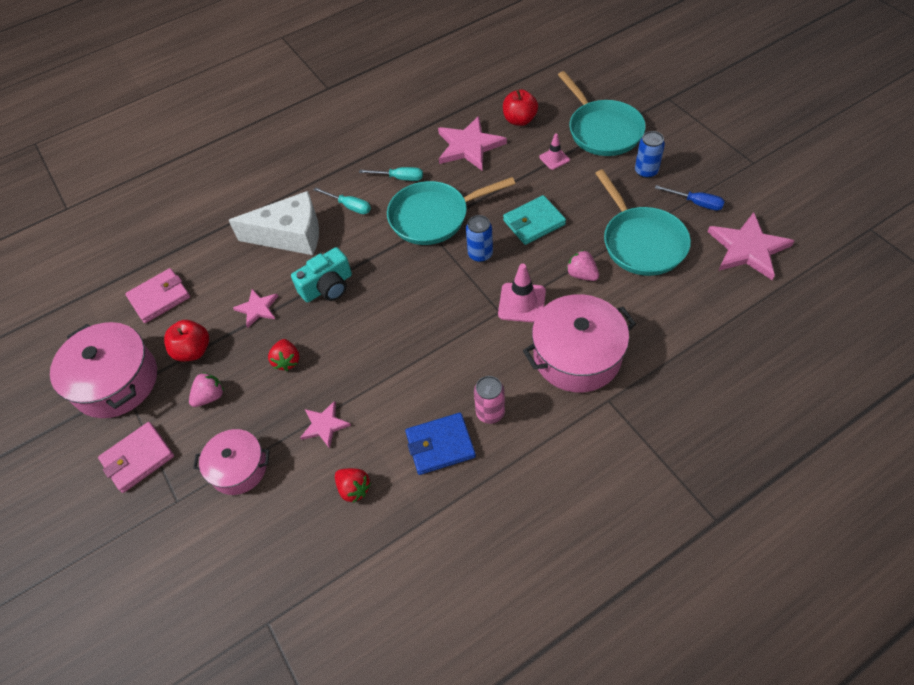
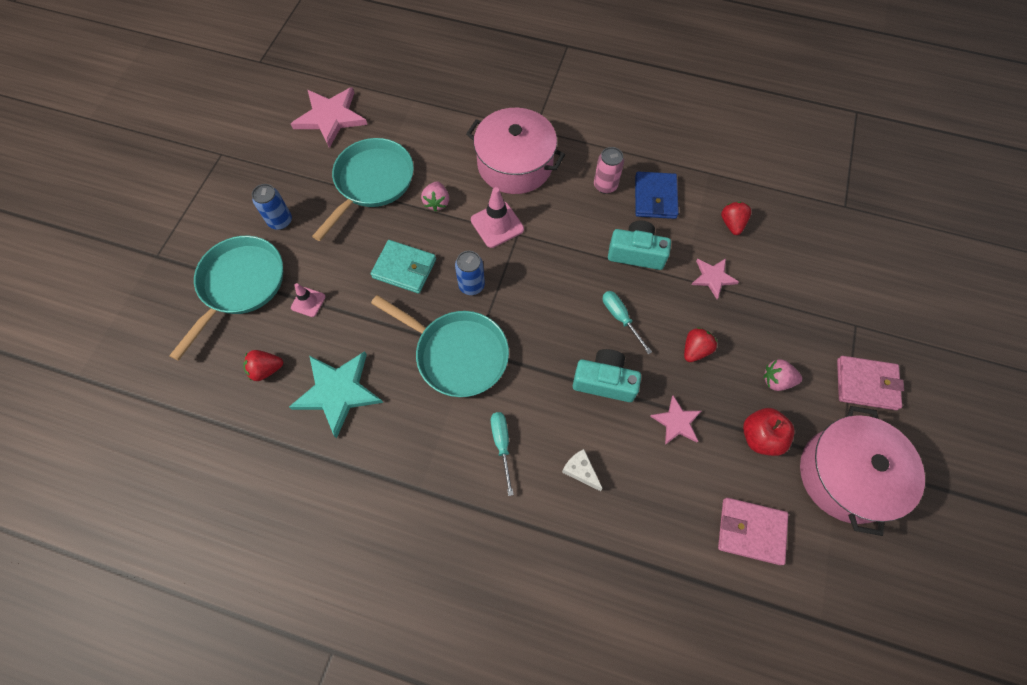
camera: 135 degrees left, 10 degrees up
(238, 468) = (795, 306): pink pot -> none
(290, 235) = (580, 471): white cheese -> white cheese, size x0.41
(399, 178) = (429, 426): turquoise screwdriver -> turquoise screwdriver (620, 318)
(401, 384) = (636, 253): none -> turquoise camera
(440, 445) = (655, 197): blue wallet -> blue wallet turned 60 degrees clockwise
(469, 146) = (338, 392): pink star -> turquoise star
(519, 120) = (266, 369): red apple -> red strawberry
(696, 203) = (299, 169): blue screwdriver -> none

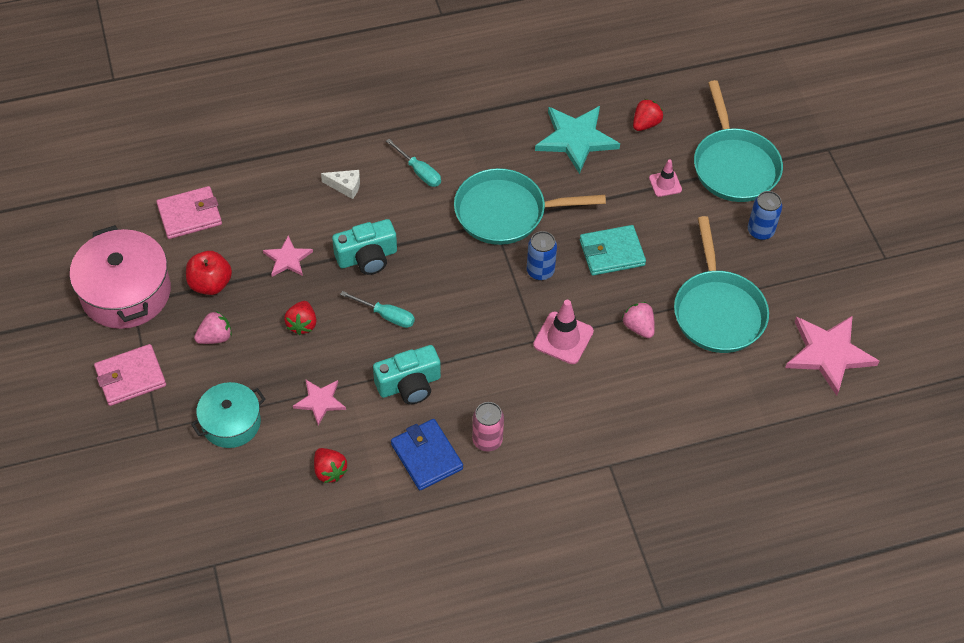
camera: 145 degrees right, 10 degrees down
(515, 164) = (597, 411): pink pot -> none
(792, 298) = (231, 423): none -> turquoise pot

